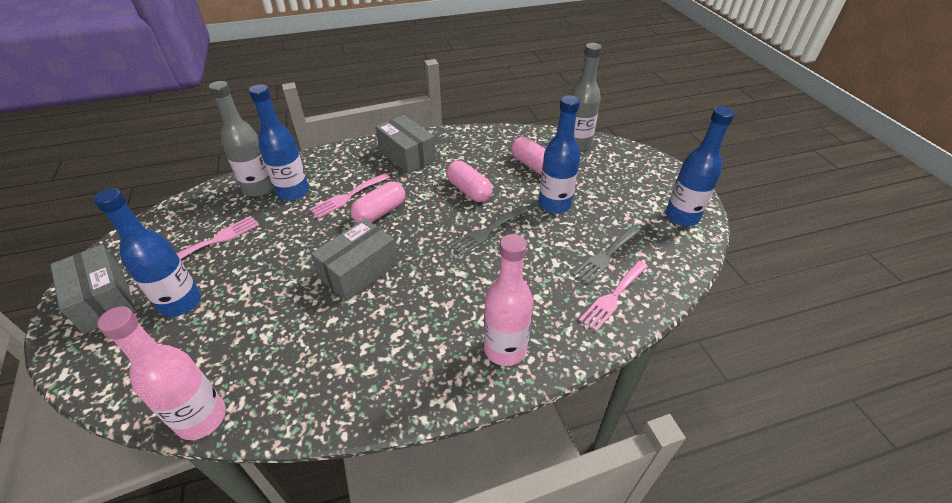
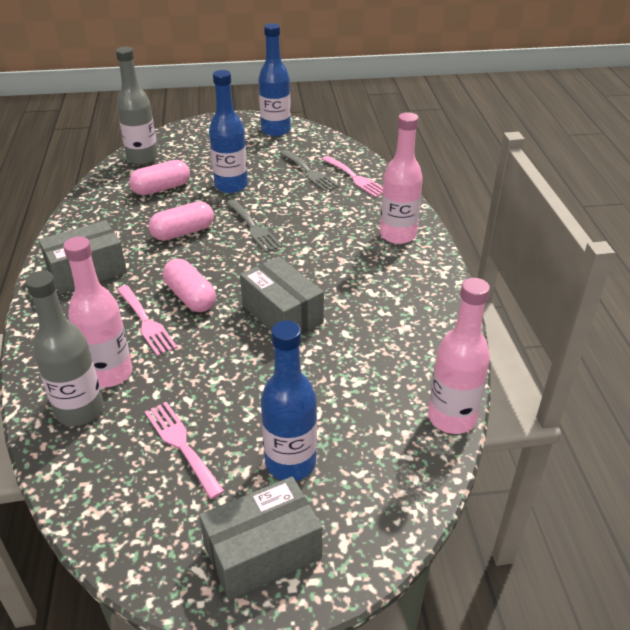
camera: 80 degrees left, 5 degrees down
(293, 192) = (109, 373): blue bottle -> pink bottle

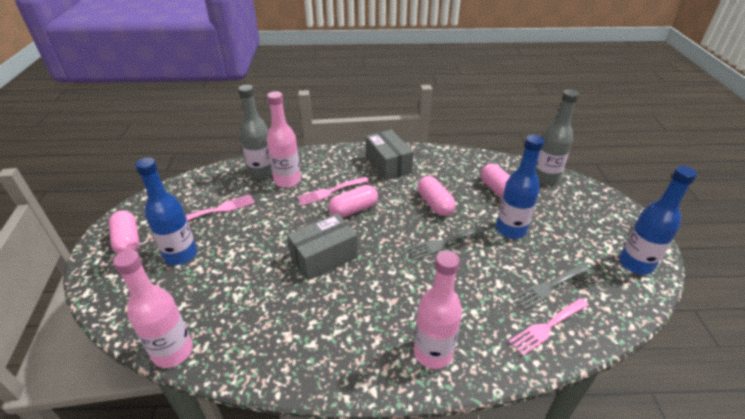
camera: 95 degrees right, 0 degrees up
(262, 552) = (128, 241): grey box -> pink capsule

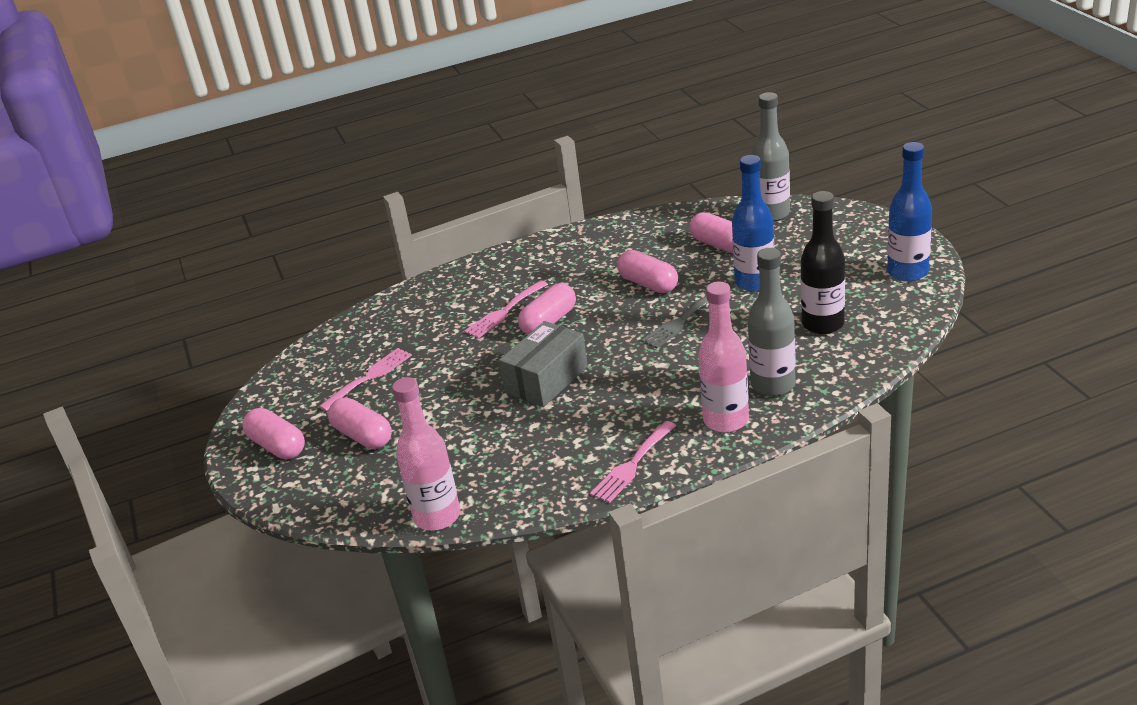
camera: 15 degrees left, 5 degrees down
(181, 255) = (363, 436): blue bottle -> pink capsule
(262, 173) = (392, 320): grey bottle -> grey bottle (773, 384)
(287, 180) = (436, 317): pink bottle -> none
(388, 164) = (560, 258): grey box -> none
(547, 327) = (834, 360): pink fork -> pink fork (632, 465)
(549, 287) = (822, 324): grey fork -> black bottle

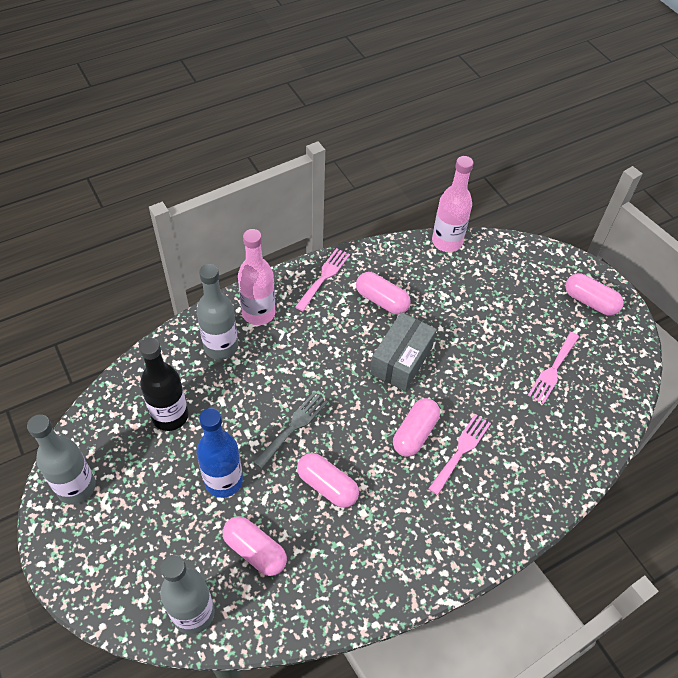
camera: 165 degrees right, 20 degrees up
(363, 436) = (528, 309): pink capsule -> pink capsule (382, 300)
(907, 272) = (76, 487): blue bottle -> grey bottle

